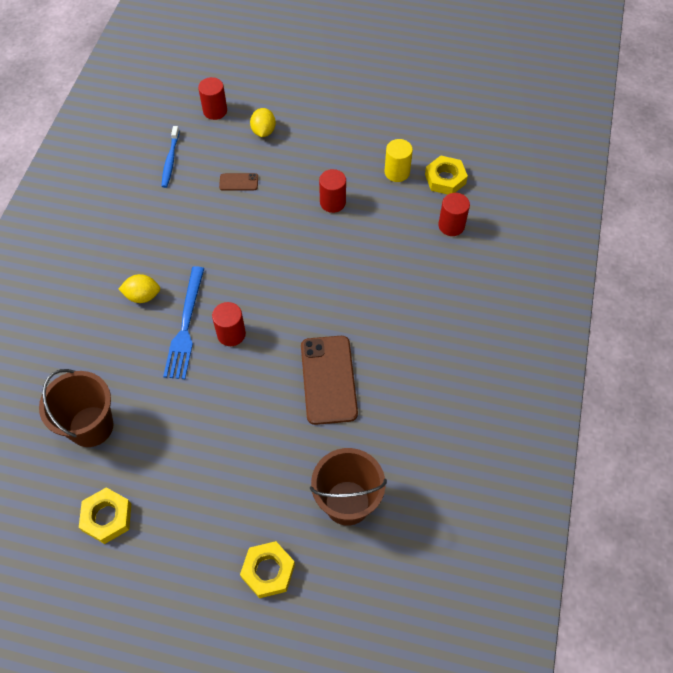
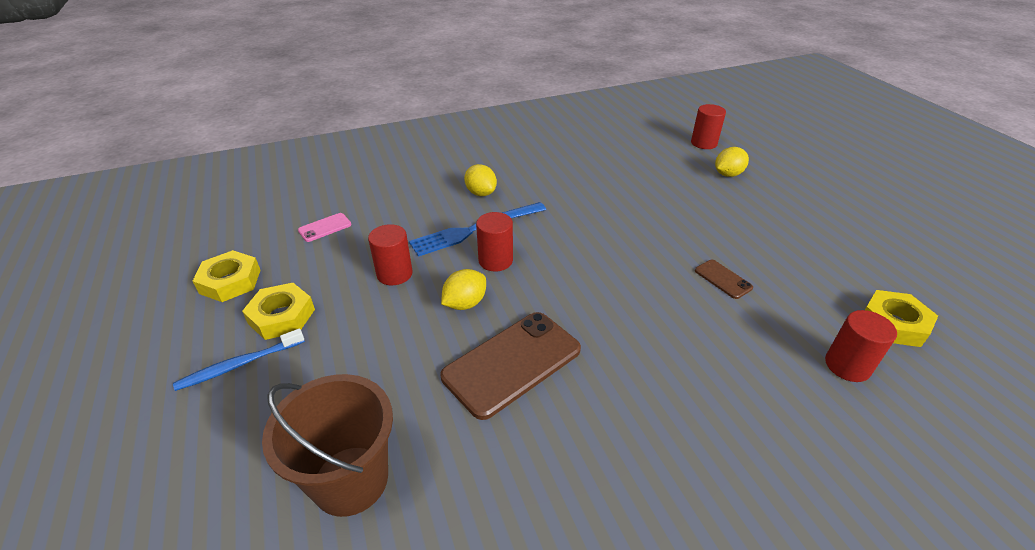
camera: 55 degrees right, 20 degrees down
(91, 426) = (325, 227): brown bucket -> pink phone
(170, 160) = (625, 146): blue toothbrush -> blue toothbrush (239, 364)
(238, 182) = (658, 186): brown phone -> brown phone (723, 279)
(258, 376) = (465, 303): none -> yellow lemon
(268, 571) = (209, 446): yellow nut -> yellow nut (281, 316)
(332, 202) = (724, 251): red cylinder -> red cylinder (394, 274)
(397, 172) = (832, 279): yellow cylinder -> none

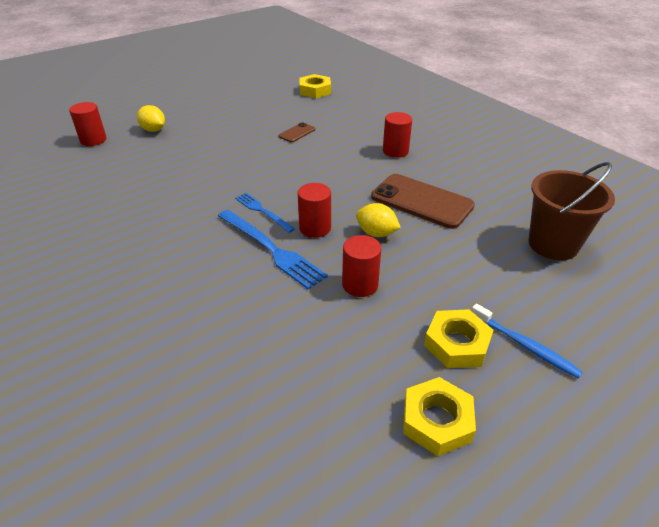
camera: 105 degrees left, 0 degrees up
(325, 227) = (303, 374): pink phone -> none
(481, 193) = (201, 259): yellow lemon -> none
(539, 231) = (262, 211): none -> blue fork
(847, 365) = (354, 103): red cylinder -> red cylinder (395, 151)

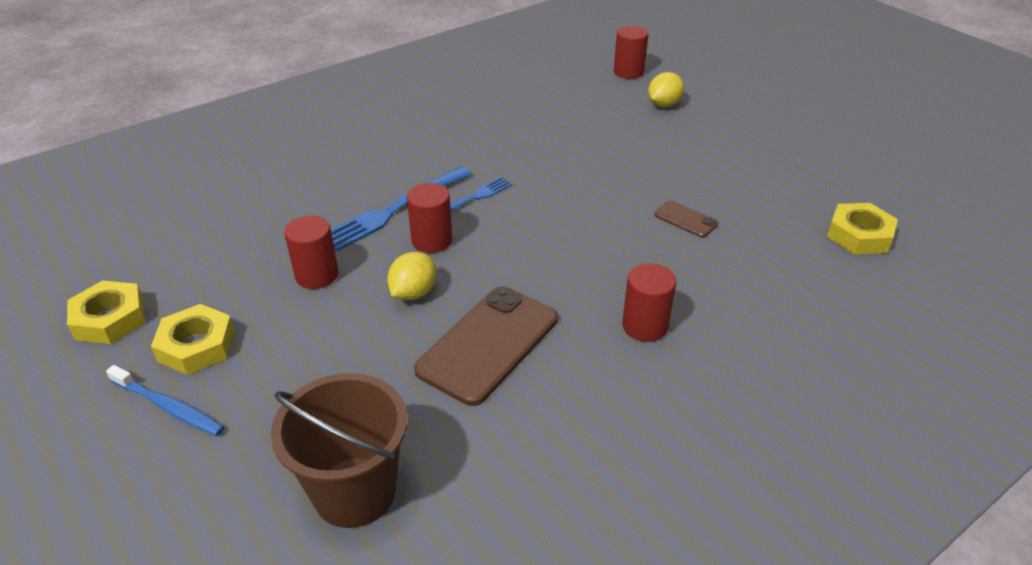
camera: 90 degrees right, 0 degrees up
(525, 345) = (169, 407): blue toothbrush -> blue toothbrush turned 105 degrees counterclockwise

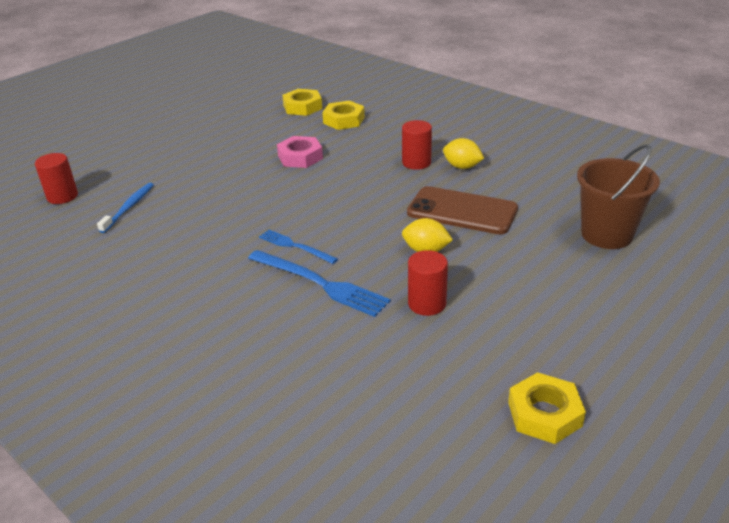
camera: 100 degrees left, 5 degrees down
(169, 407) = (607, 333): blue toothbrush -> blue toothbrush (129, 207)
(196, 346) = (541, 343): yellow nut -> yellow nut (344, 120)
(432, 240) = (359, 255): red cylinder -> none
(663, 105) = (131, 175): yellow lemon -> yellow lemon (462, 167)
(685, 219) = (300, 157): brown phone -> pink nut

